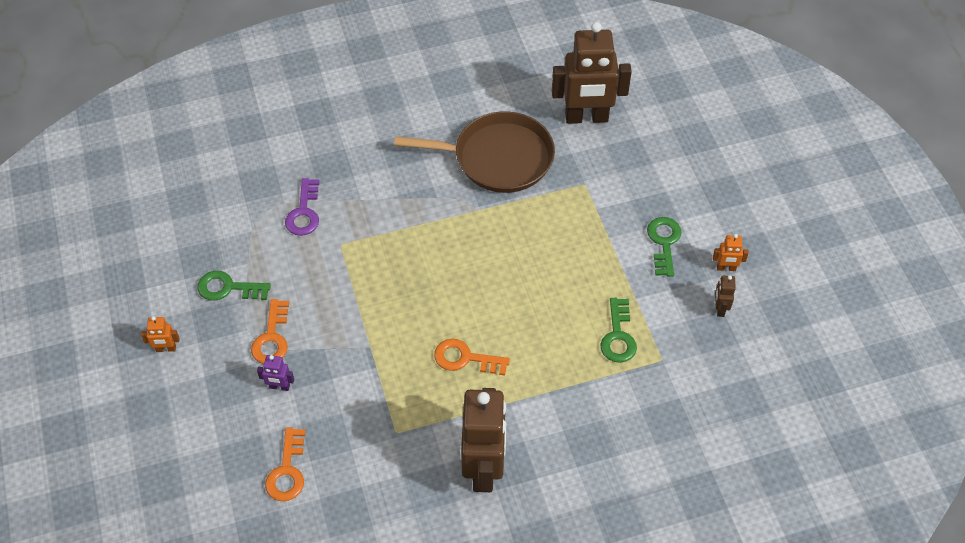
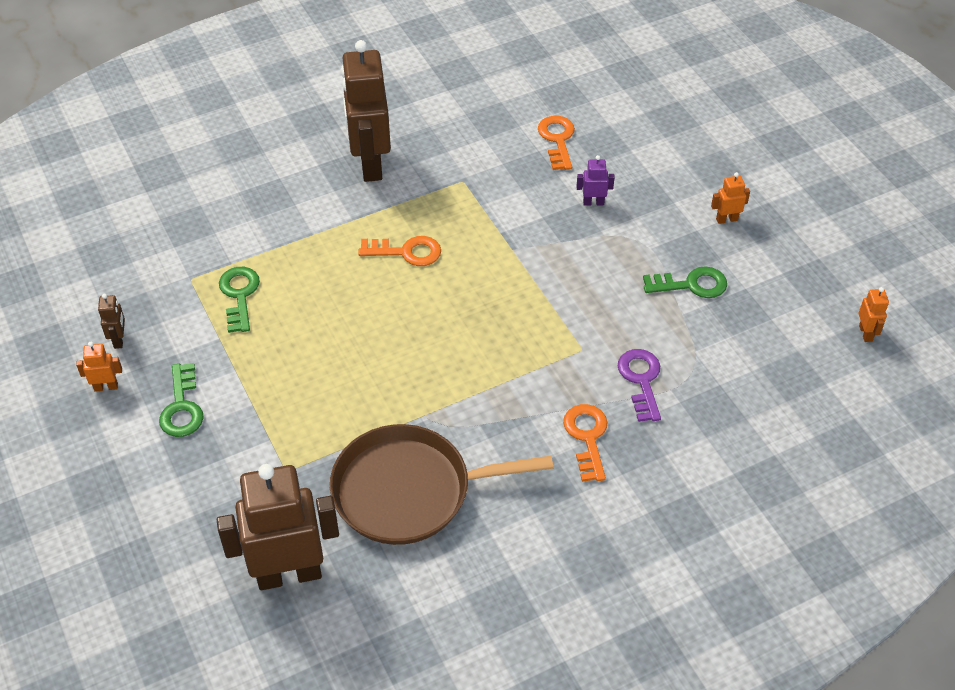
camera: 170 degrees right, 5 degrees down
(110, 224) = (866, 333): none -> orange robot
(272, 338) = (620, 243): orange key -> orange key (587, 437)

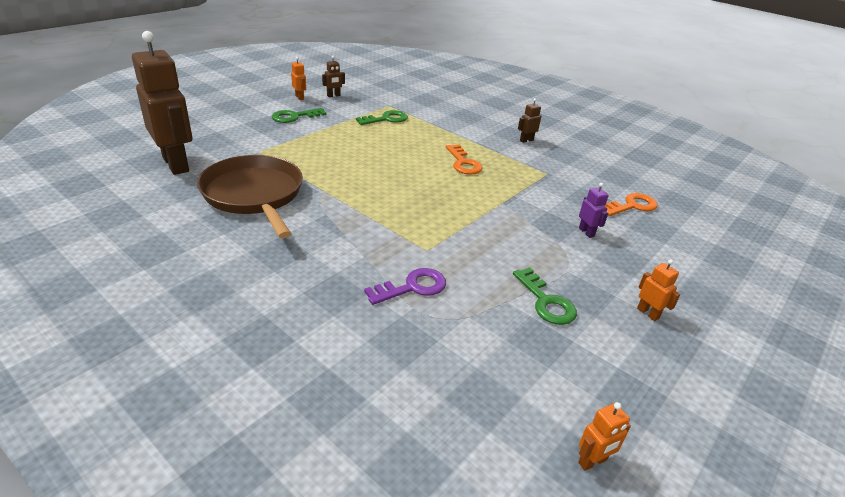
camera: 65 degrees right, 15 degrees down
(370, 164) = (526, 140): brown robot -> brown robot, size x0.41
(587, 437) = (334, 266): orange key -> none

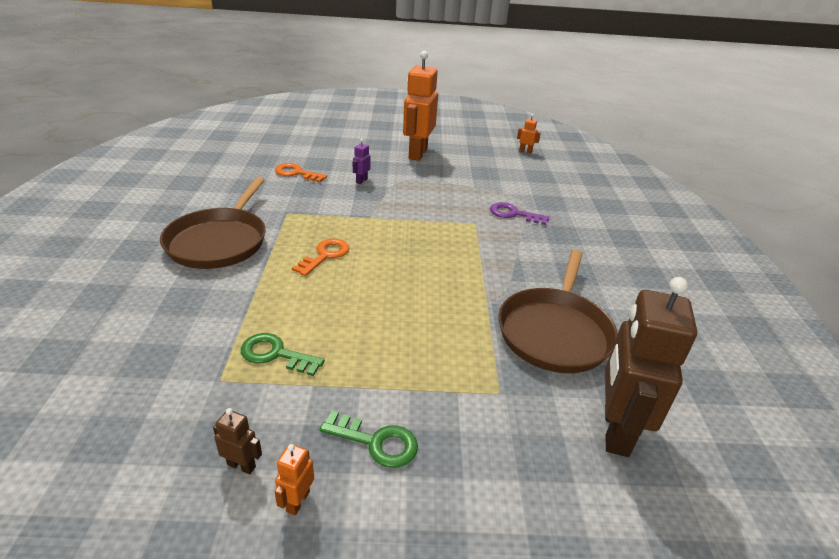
camera: 130 degrees left, 0 degrees up
(526, 140) = (219, 241): brown robot -> brown pan
(546, 301) = (454, 177): green key -> none
(648, 313) = (417, 154): orange robot -> orange robot, size x2.46

